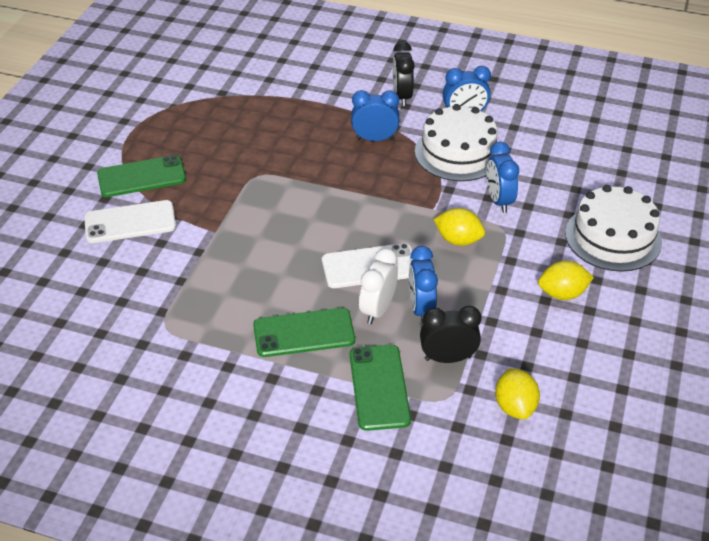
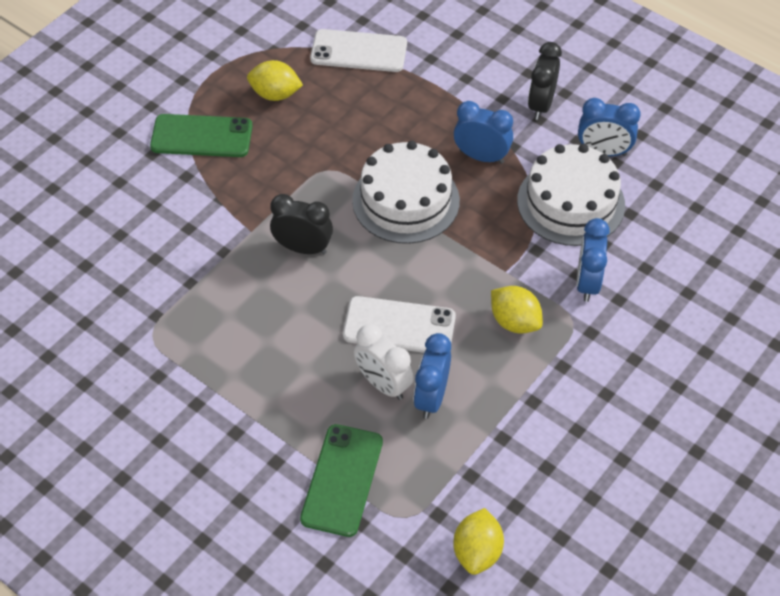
camera: 20 degrees right, 10 degrees up
(130, 222) = (166, 193): white phone -> white phone (358, 51)
(304, 333) = (291, 388): green phone -> none
(377, 310) = (383, 384): white clock -> white clock turned 90 degrees counterclockwise
(448, 358) = (432, 468): black clock -> black clock (303, 248)
(562, 294) = (601, 428): yellow lemon -> yellow lemon (275, 94)
(613, 237) = (699, 372): white cake -> white cake (406, 200)

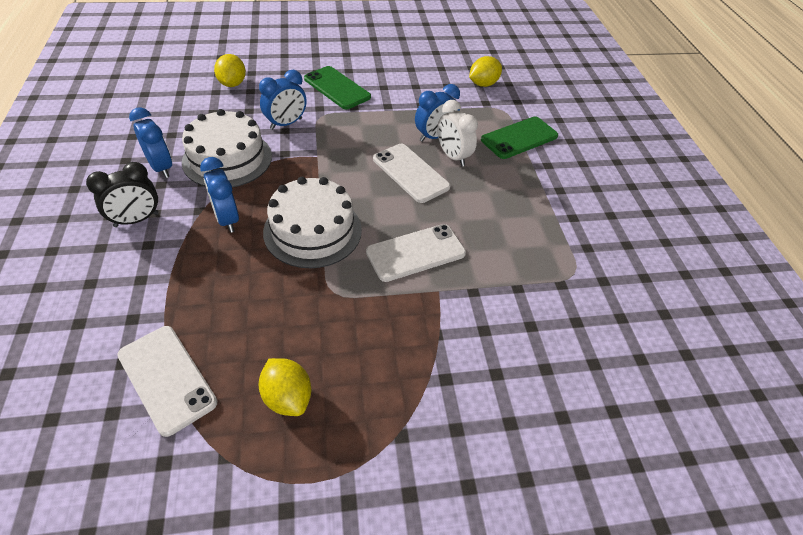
camera: 140 degrees left, 5 degrees down
(201, 136) = (395, 409): green phone -> green phone (337, 88)
(303, 248) = (415, 252): black clock -> white phone
(383, 384) = (453, 156): white clock -> white clock turned 150 degrees clockwise
(514, 322) = (348, 135): yellow lemon -> yellow lemon (232, 84)

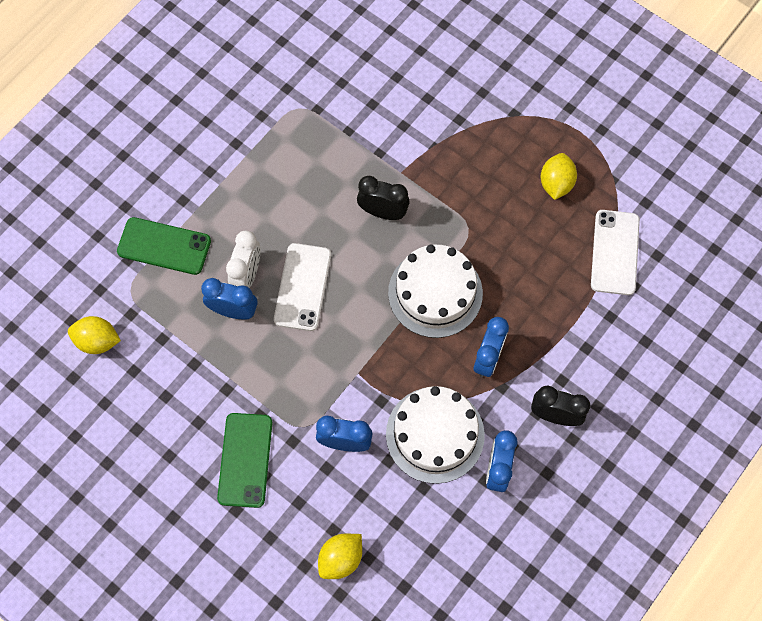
camera: 130 degrees left, 20 degrees up
(415, 252) = (383, 212): white phone -> black clock

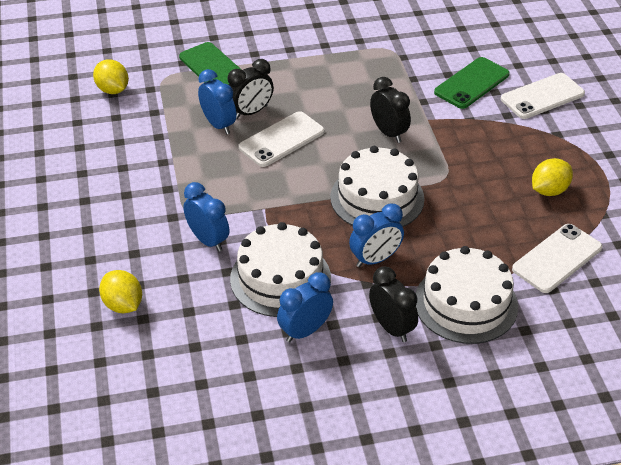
camera: 40 degrees right, 25 degrees down
(245, 460) = (128, 206): green phone -> green phone (472, 83)
(247, 275) = (251, 112): white clock -> black clock
(341, 558) = (123, 305): yellow lemon -> yellow lemon turned 60 degrees clockwise
(469, 76) = (542, 96): none -> white phone
(587, 349) = (466, 303): none -> white cake

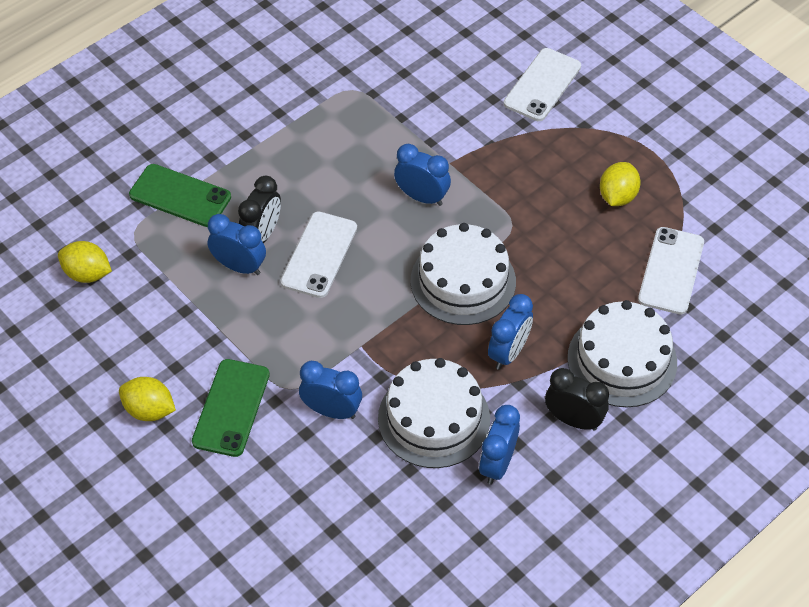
camera: 30 degrees left, 10 degrees up
(123, 305) = (301, 526): yellow lemon -> yellow lemon (149, 410)
(389, 133) = (422, 197): black clock -> blue clock
(472, 83) = (464, 98): green phone -> green phone (231, 408)

